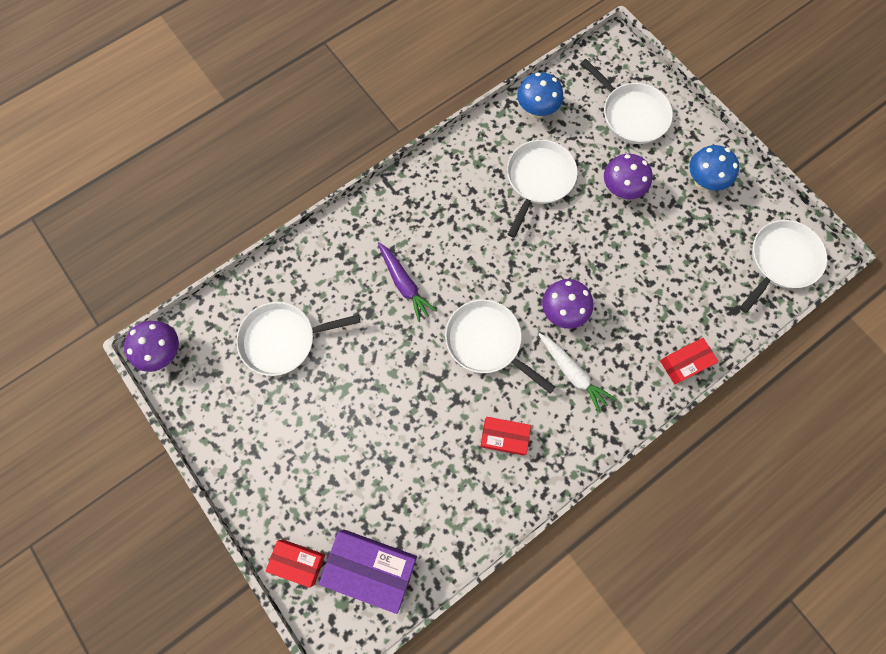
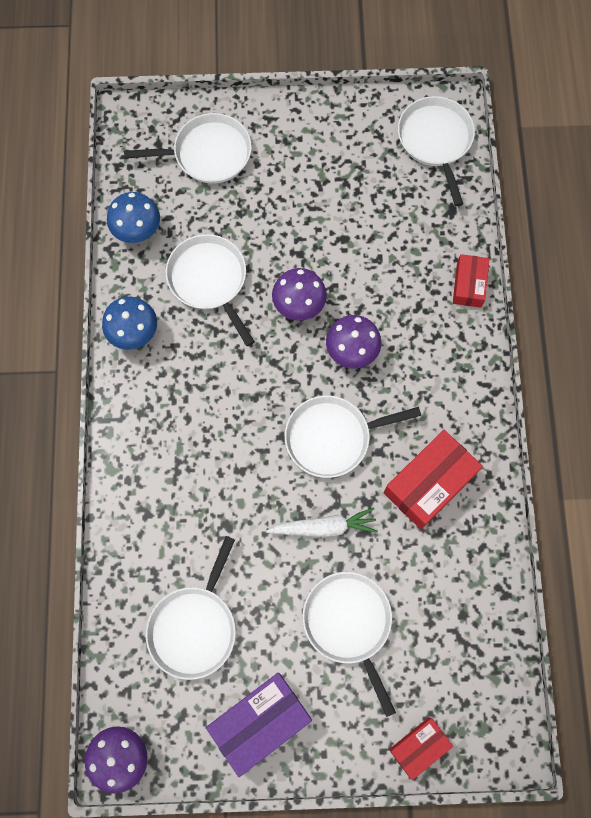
camera: 55 degrees left, 0 degrees up
(356, 447) = (349, 623): none -> white pan
(371, 567) = (467, 681): purple box -> purple box (260, 722)
(404, 284) = (222, 474): purple carrot -> none
(504, 437) = (429, 483): red box -> red box, size x1.69
(572, 373) = (413, 384): white carrot -> white carrot (324, 527)
(620, 190) = (274, 218): purple mushroom -> purple mushroom (299, 306)
(703, 181) = (318, 145): blue mushroom -> blue mushroom (134, 334)

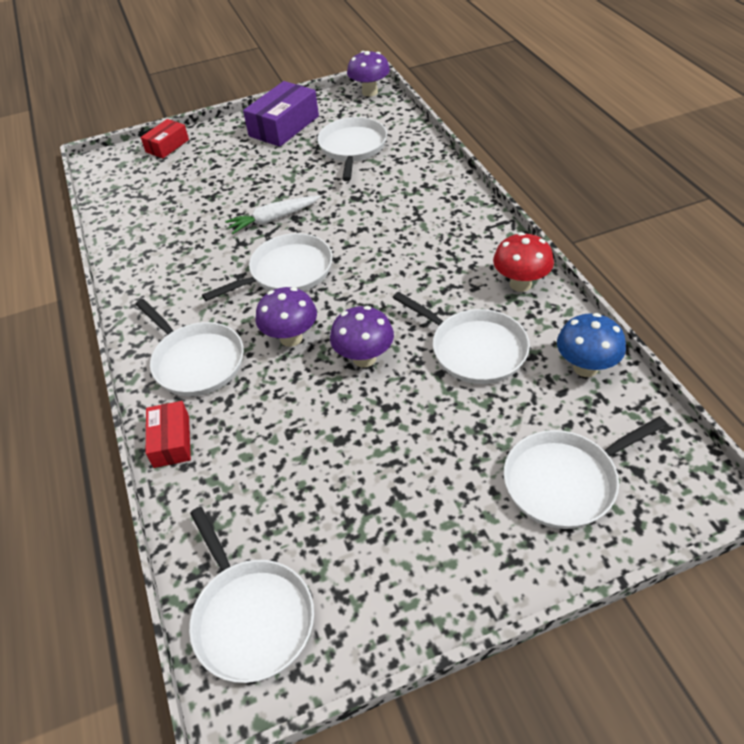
camera: 165 degrees right, 25 degrees down
(134, 334) = (520, 284): blue mushroom -> red mushroom
(349, 623) = (235, 180): white pan -> white pan (196, 361)
(429, 483) = (186, 270): red box -> none

